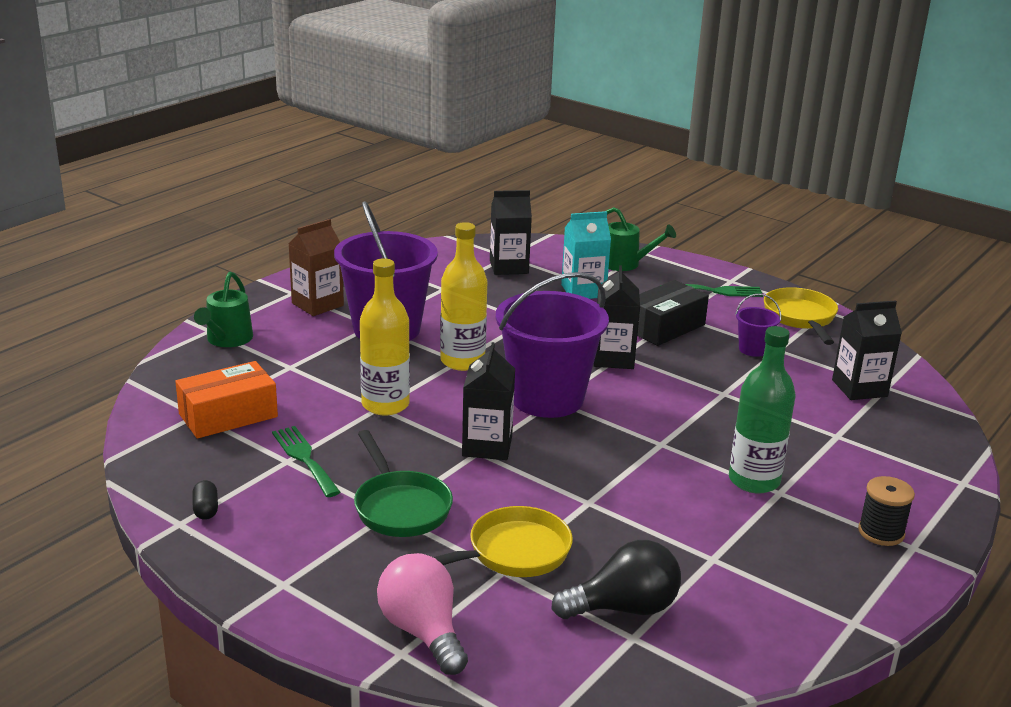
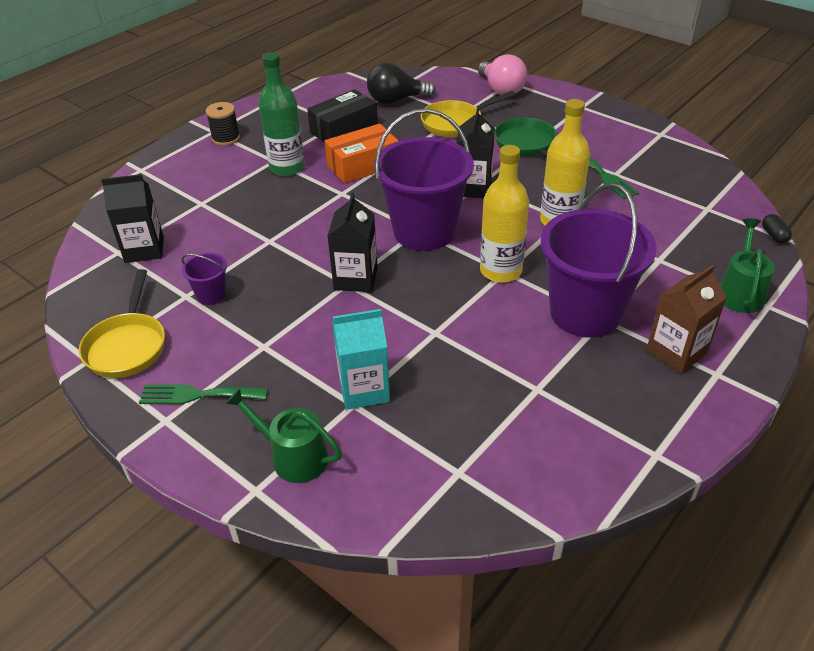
camera: 175 degrees left, 15 degrees up
(206, 509) = (650, 141): black capsule -> black capsule (774, 236)
(228, 415) = (681, 208): orange box -> orange box (363, 165)
(509, 267) = (456, 442): black carton -> none
(664, 327) = (288, 326): black box -> black box (344, 129)

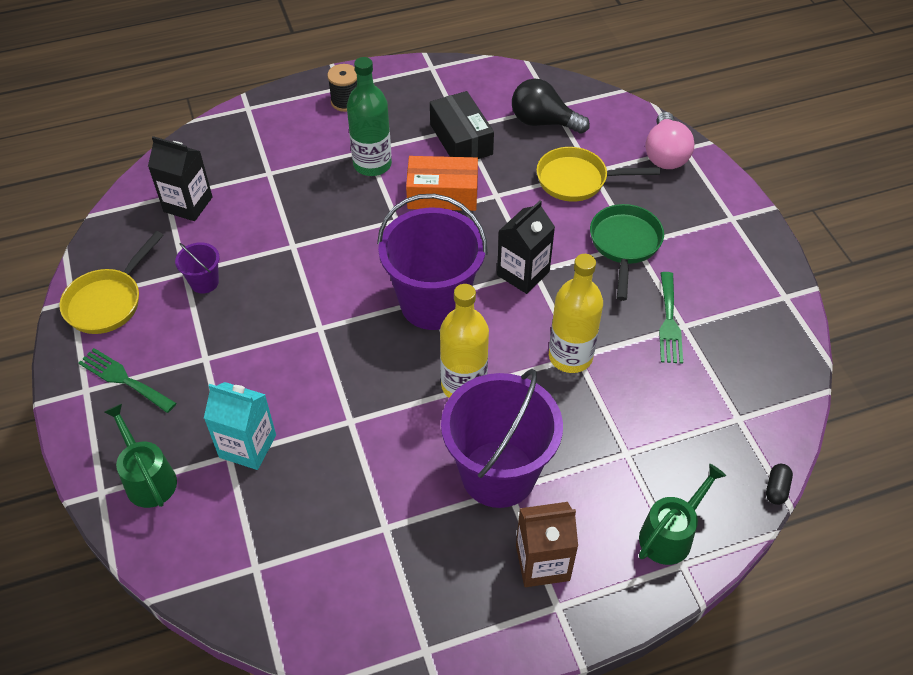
camera: 30 degrees right, 10 degrees up
(344, 129) = (461, 139): black box -> black box turned 75 degrees clockwise
(355, 279) = (331, 326): black carton -> none

